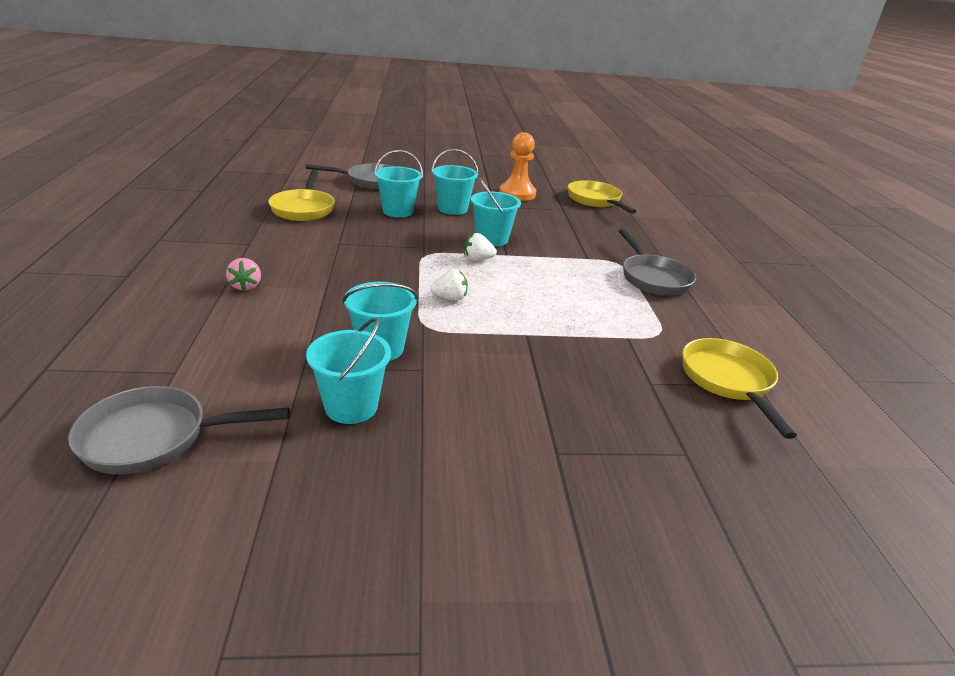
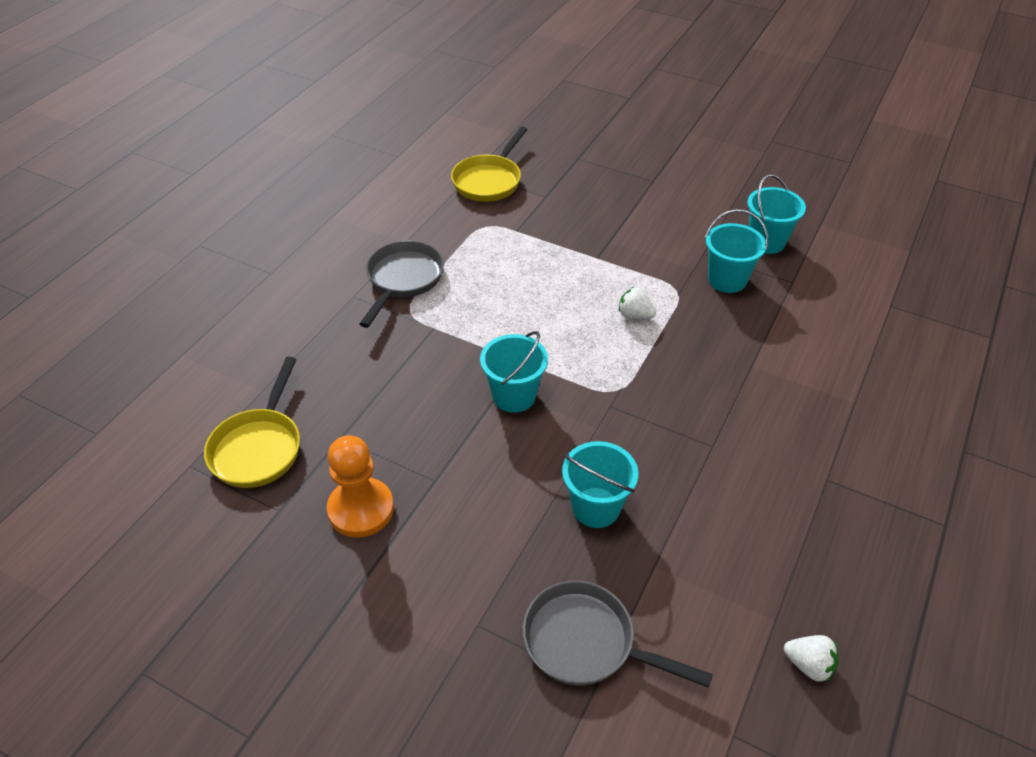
camera: 145 degrees left, 15 degrees up
(154, 438) = (895, 258): grey pan -> none
(246, 286) = (834, 393): pink strawberry -> none
(303, 208) = (737, 561): yellow pan -> none
(452, 209) = (507, 490): turquoise bucket -> none
(477, 259) = (563, 363): white strawberry -> white strawberry (808, 665)

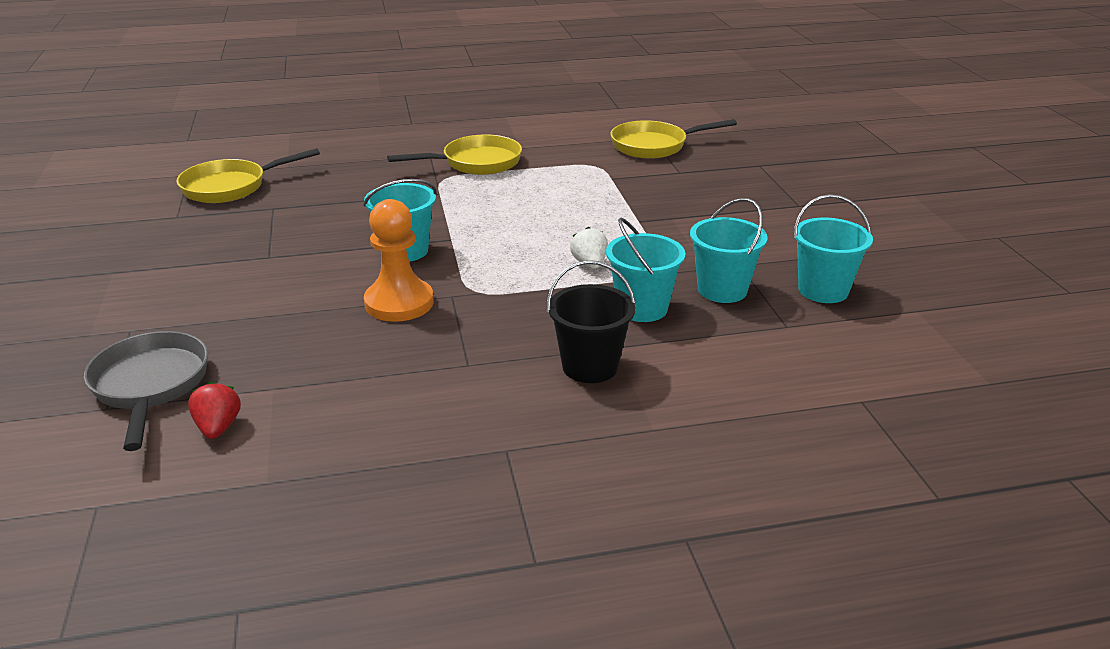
camera: 50 degrees right, 15 degrees down
(361, 509) = (208, 242): orange pawn -> orange pawn (399, 303)
(403, 280) = (476, 163): grey pan -> yellow pan
(596, 507) = (315, 334): turquoise bucket -> turquoise bucket (642, 308)
(683, 621) = (218, 427): none -> red strawberry
(765, 390) = (590, 366): none -> black bucket
(808, 665) = (223, 524): white strawberry -> none

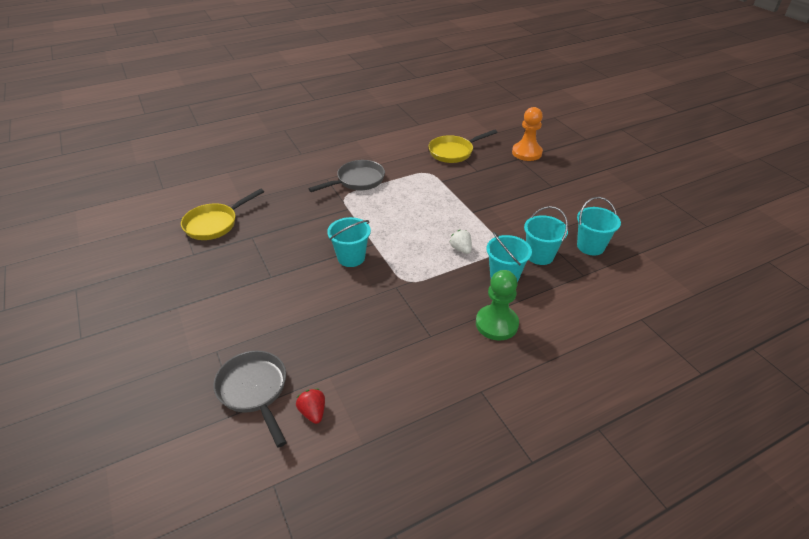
camera: 15 degrees left, 10 degrees up
(399, 303) = (368, 298): orange pawn -> orange pawn (526, 153)
(476, 163) = (357, 181): yellow pan -> grey pan
(590, 366) = (496, 324): black bucket -> green pawn

